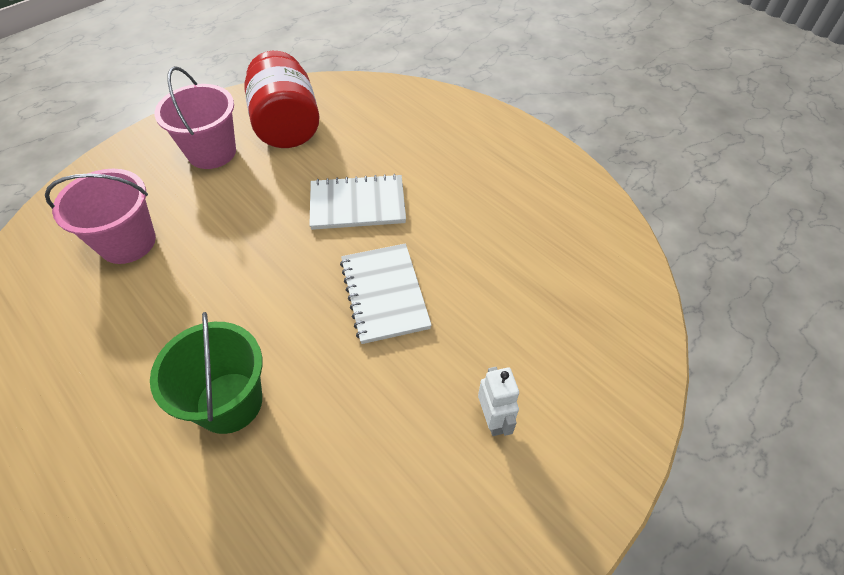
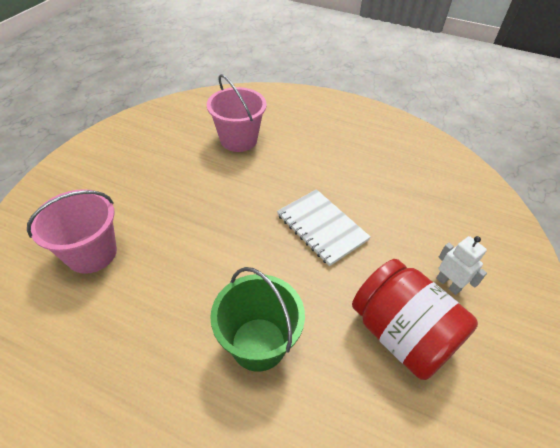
camera: 25 degrees left, 5 degrees down
(212, 152) = (123, 167): pink bucket -> pink bucket (238, 140)
(287, 126) = (172, 134): red jar -> red jar (401, 334)
(357, 204) = (262, 174): white notebook -> none

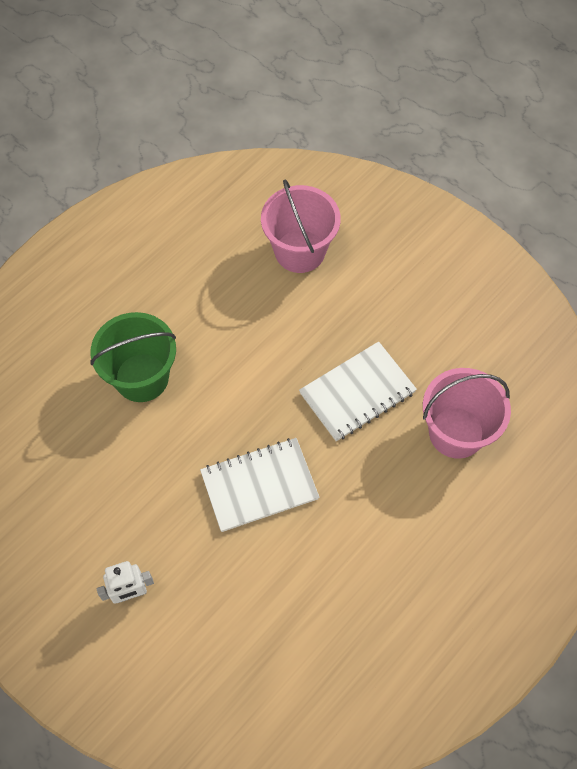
camera: 110 degrees right, 15 degrees up
(225, 189) = (357, 393): none -> white notebook
(401, 334) = (97, 510): red jar -> none

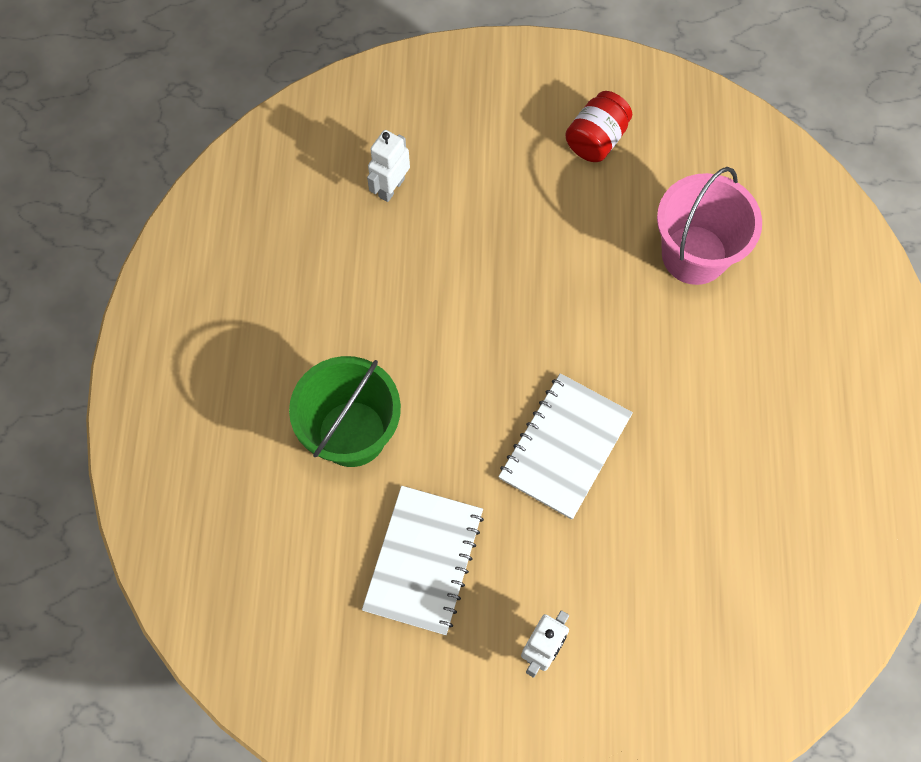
camera: 40 degrees left, 5 degrees up
(300, 251) = (391, 187): pink bucket -> white robot
(357, 393) = (573, 286): white notebook -> white notebook (424, 560)
(458, 313) = (596, 139): none -> red jar

